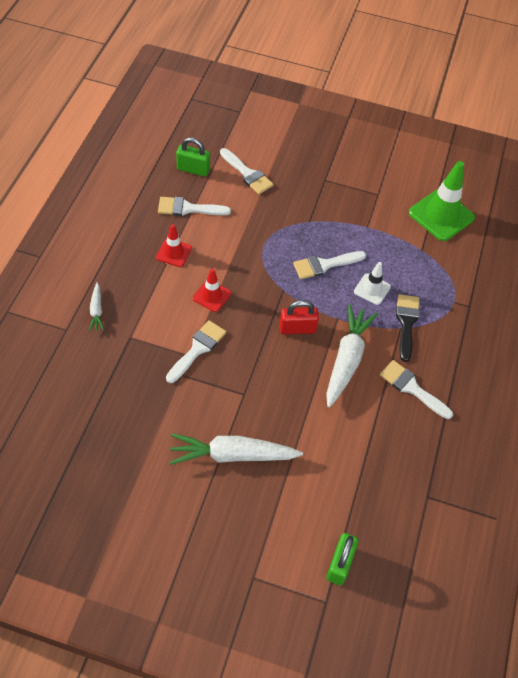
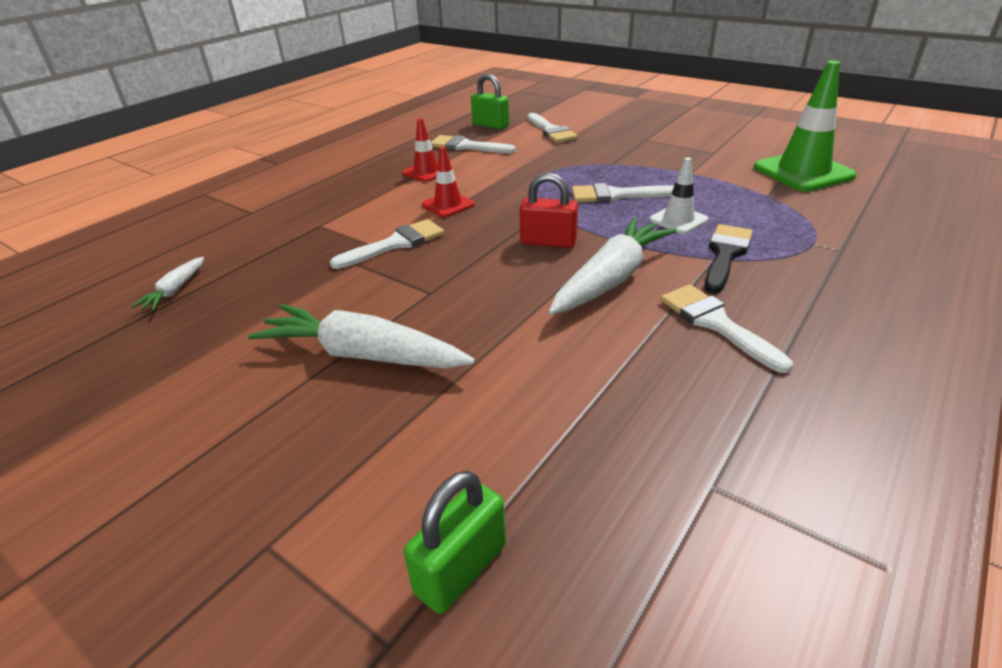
camera: 25 degrees right, 20 degrees down
(96, 310) = (299, 202): white carrot -> white carrot (175, 290)

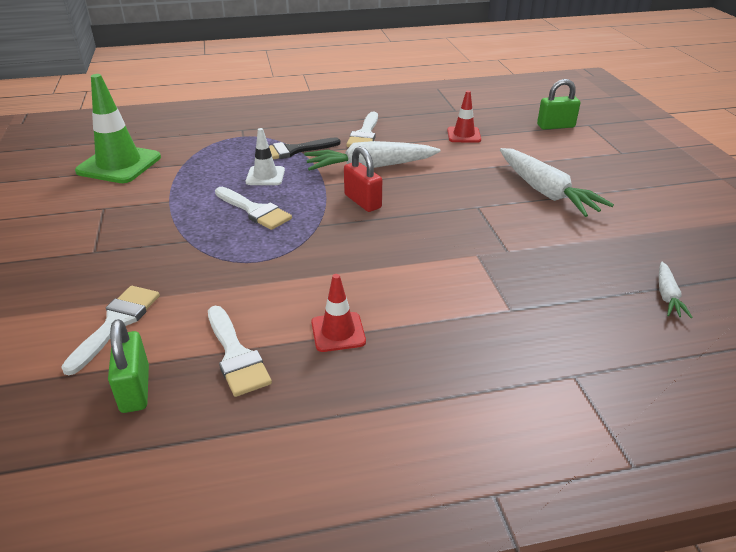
camera: 140 degrees left, 0 degrees up
(175, 290) = (667, 296): white carrot -> white carrot turned 135 degrees clockwise
(396, 244) = (463, 252): white brush -> none
(448, 205) = (378, 271): red traffic cone -> red traffic cone (463, 135)

